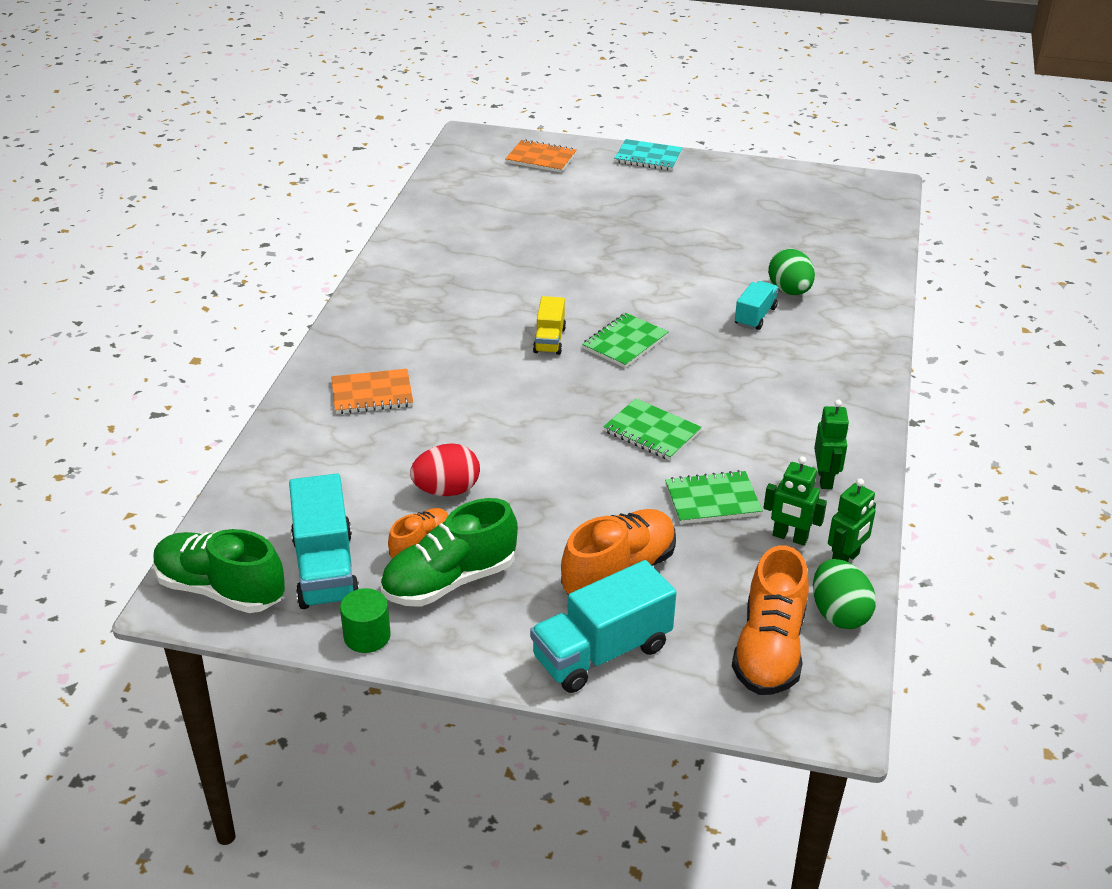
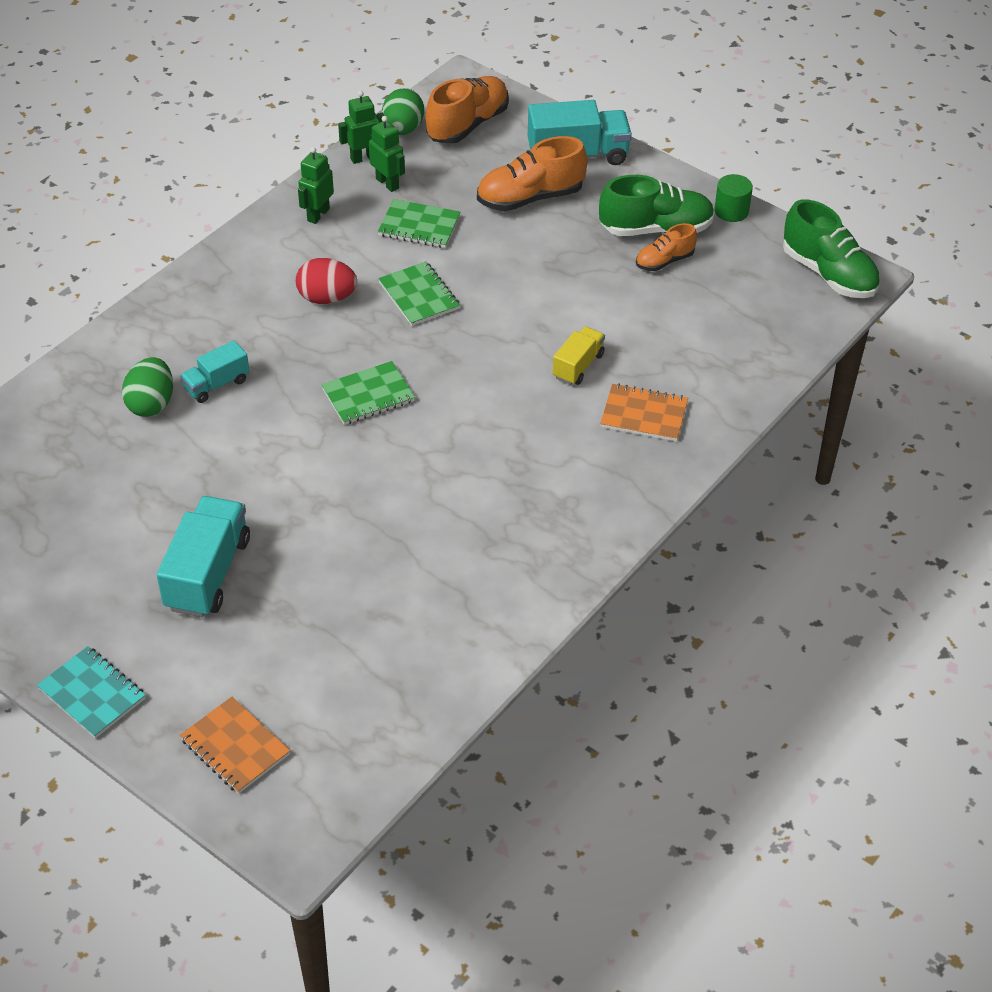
camera: 155 degrees left, 10 degrees up
(325, 569) = (744, 265): turquoise truck -> turquoise truck (208, 573)
(446, 490) = (622, 298): red egg -> red egg (327, 298)
(549, 340) = (438, 423): yellow truck -> yellow truck (578, 366)

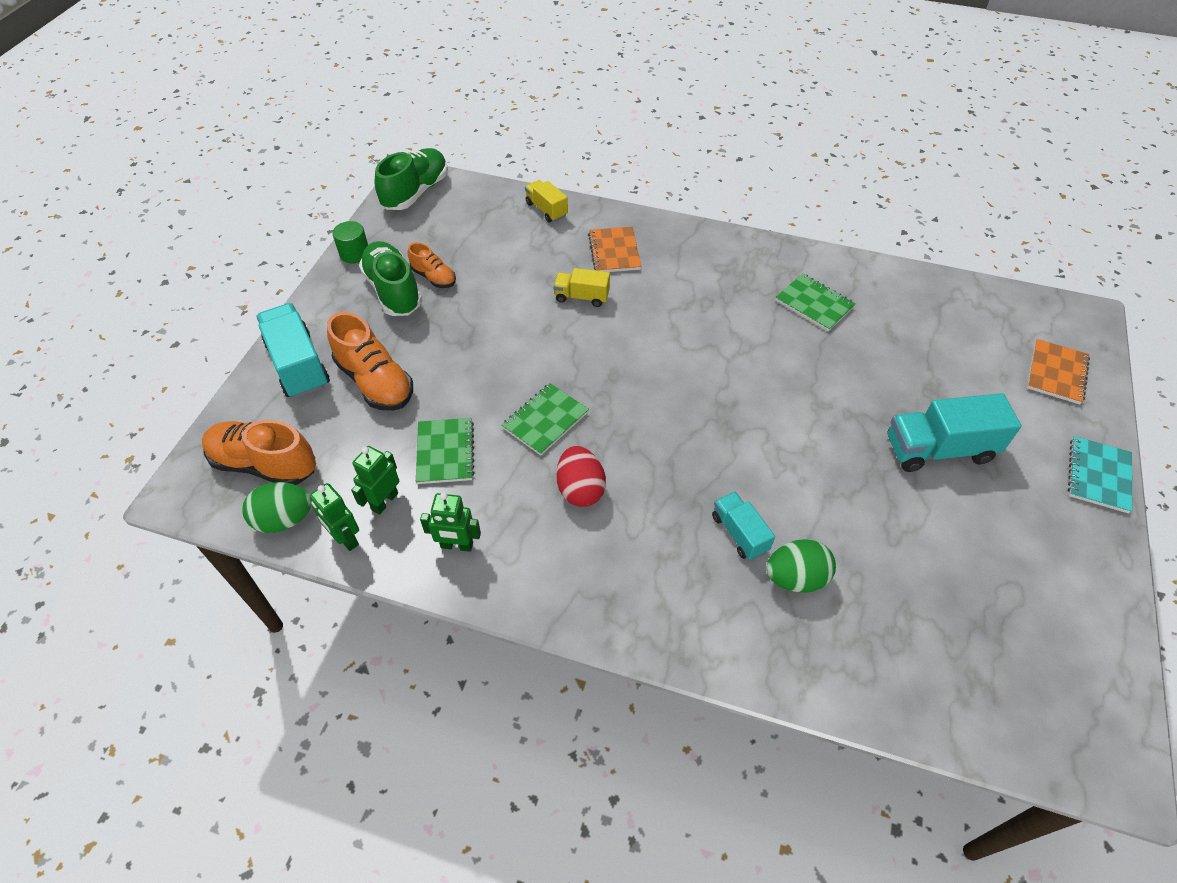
camera: 110 degrees left, 5 degrees up
(216, 384) = (739, 533): turquoise truck -> turquoise truck turned 150 degrees counterclockwise
(368, 395) = (686, 414): green notebook -> green notebook (814, 304)
(749, 377) = (546, 210): none -> yellow truck

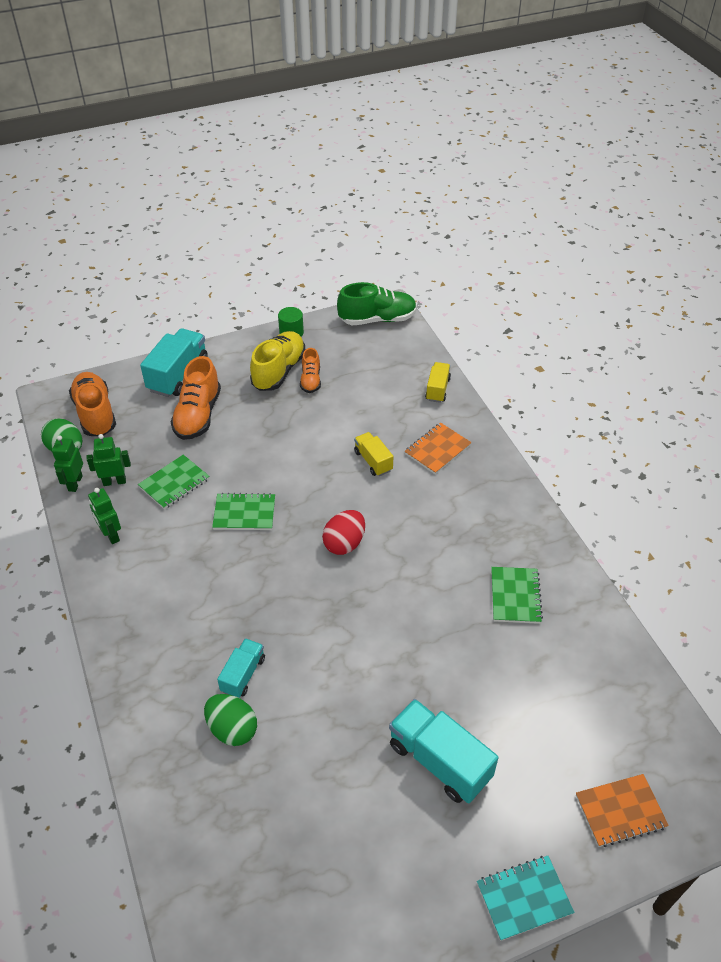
camera: 50 degrees right, 5 degrees down
(393, 291) = (279, 371): green shoe -> yellow shoe
(580, 489) = (204, 567): red egg -> red egg (344, 543)

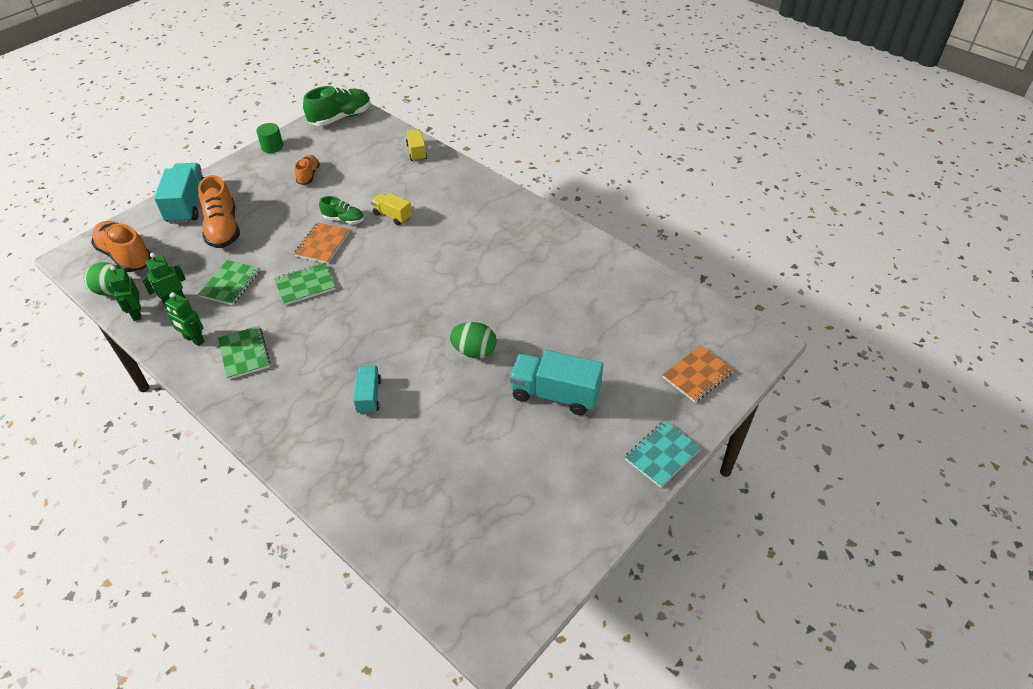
camera: 25 degrees left, 0 degrees up
(232, 729) = (381, 436): green egg -> green egg (474, 351)
(279, 371) = (277, 177): yellow shoe -> none
(310, 380) = (308, 175): orange shoe -> orange shoe turned 150 degrees counterclockwise
(320, 447) = (344, 219): none -> green shoe
(344, 543) = (401, 278): red egg -> none
(437, 450) = (439, 192): orange notebook -> orange notebook (322, 244)
(515, 596) = (551, 269): green notebook -> green notebook (244, 354)

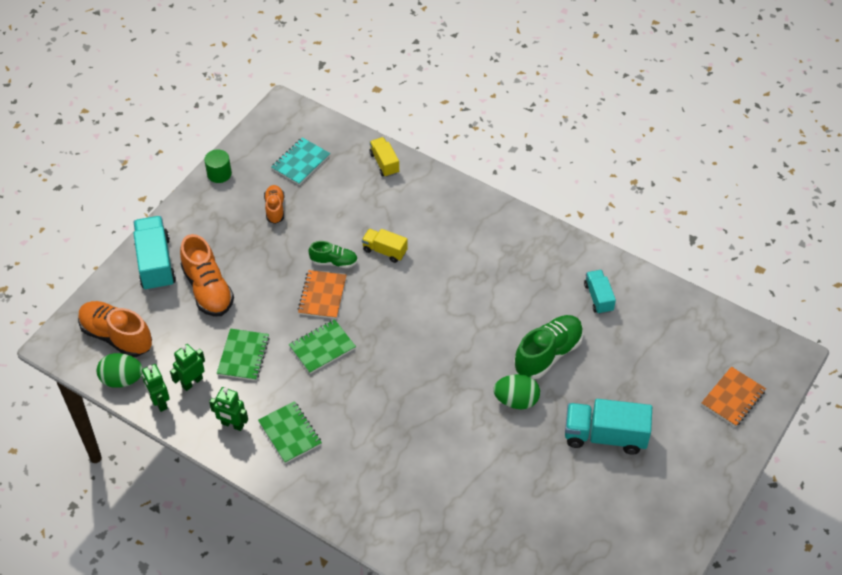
camera: 10 degrees left, 5 degrees up
(340, 118) = (282, 124): green shoe -> green shoe (548, 354)
(369, 396) = (429, 462): turquoise truck -> turquoise truck (598, 298)
(662, 455) = (715, 483): turquoise notebook -> turquoise notebook (300, 162)

